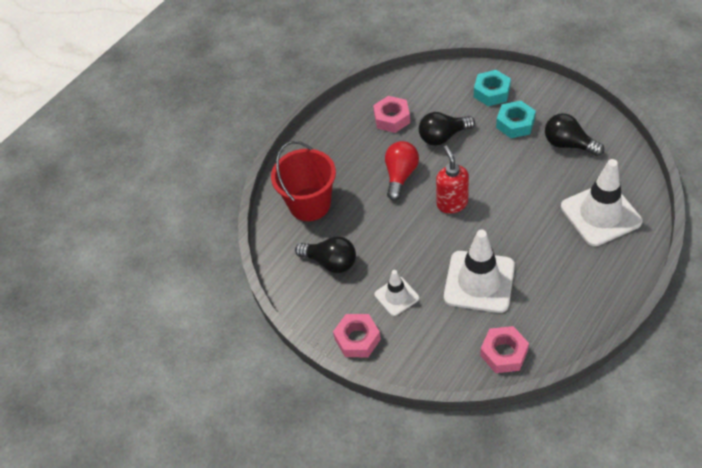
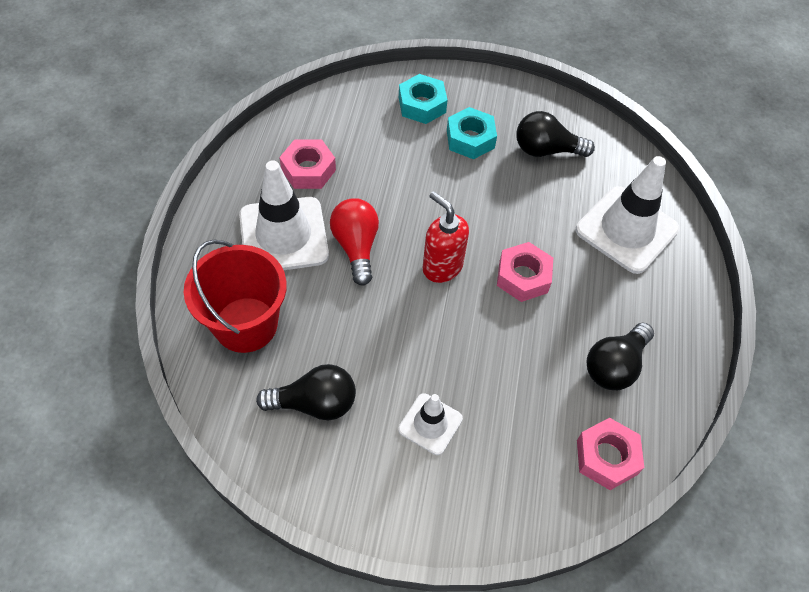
camera: 35 degrees left, 5 degrees up
(357, 339) = (405, 509): pink nut -> pink nut (523, 277)
(443, 136) = (388, 178): black light bulb -> black light bulb (614, 366)
(479, 282) = (528, 366): white traffic cone -> white traffic cone (283, 235)

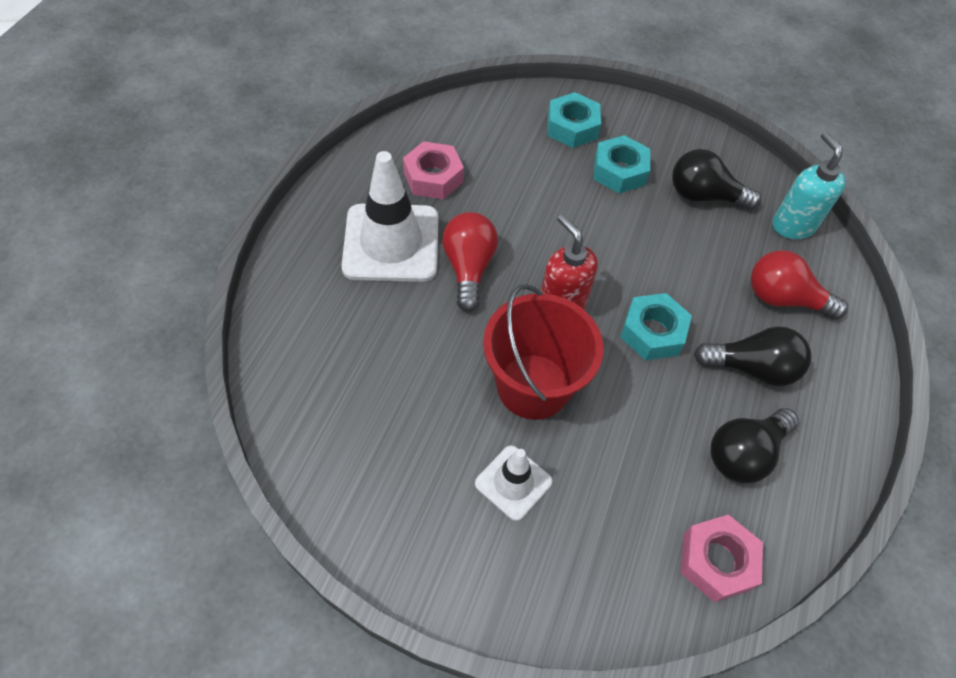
camera: 10 degrees right, 0 degrees up
(246, 324) = (328, 333): red bucket -> red bucket (533, 386)
(315, 403) = (386, 434): black light bulb -> black light bulb (752, 368)
(523, 277) = (652, 332): pink nut -> turquoise nut
(624, 164) = (793, 225): none -> turquoise soap dispenser
(626, 230) = (783, 299): white traffic cone -> red light bulb

